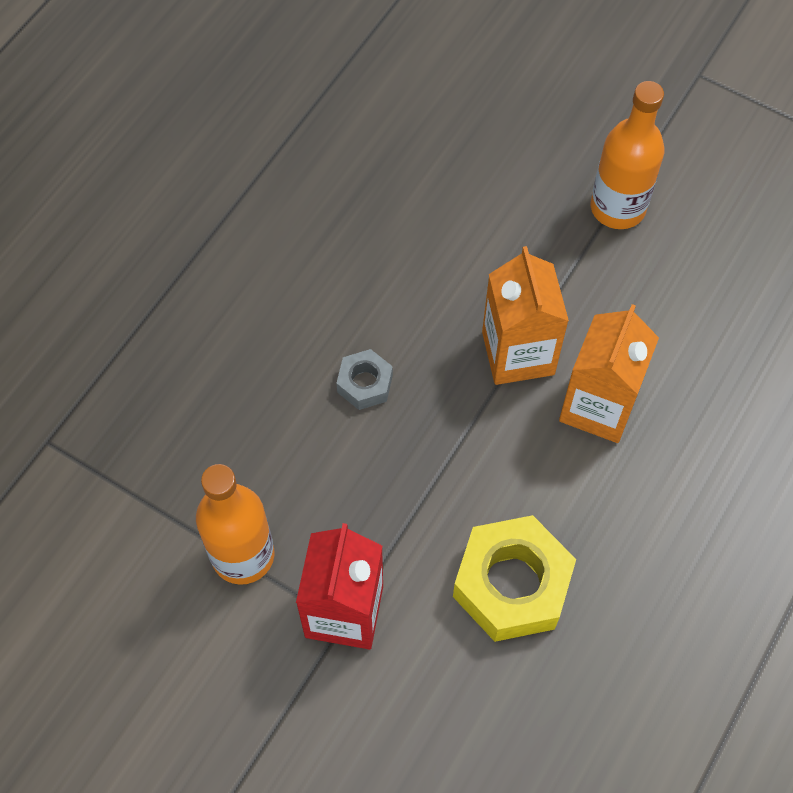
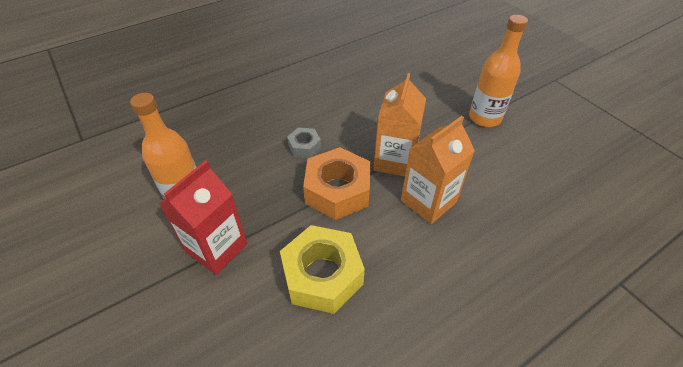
camera: 25 degrees right, 15 degrees down
(460, 444) = (337, 191): none -> orange nut

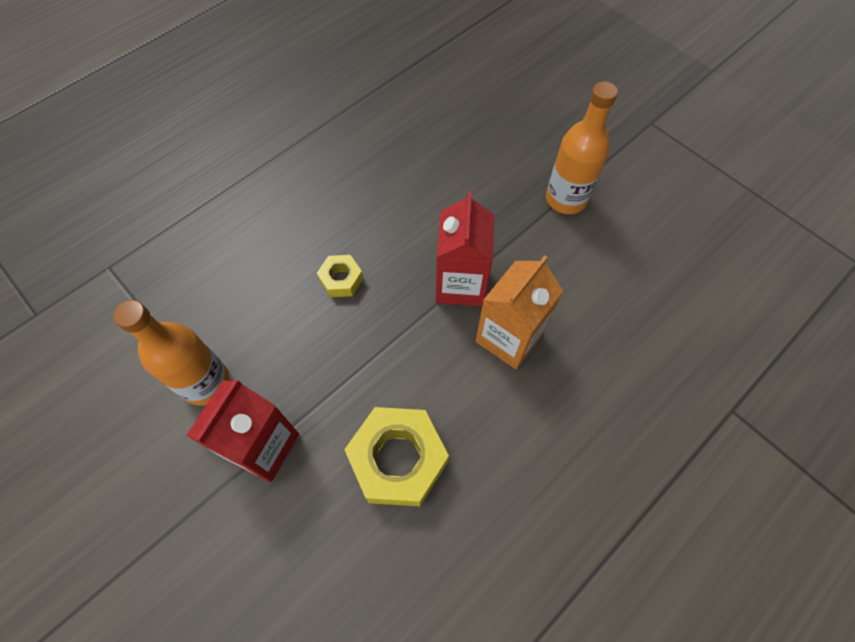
camera: 10 degrees left, 15 degrees up
(304, 147) = (341, 280): grey nut -> yellow nut
(337, 191) = (395, 340): orange nut -> none
(395, 161) = (460, 284): orange carton -> red carton

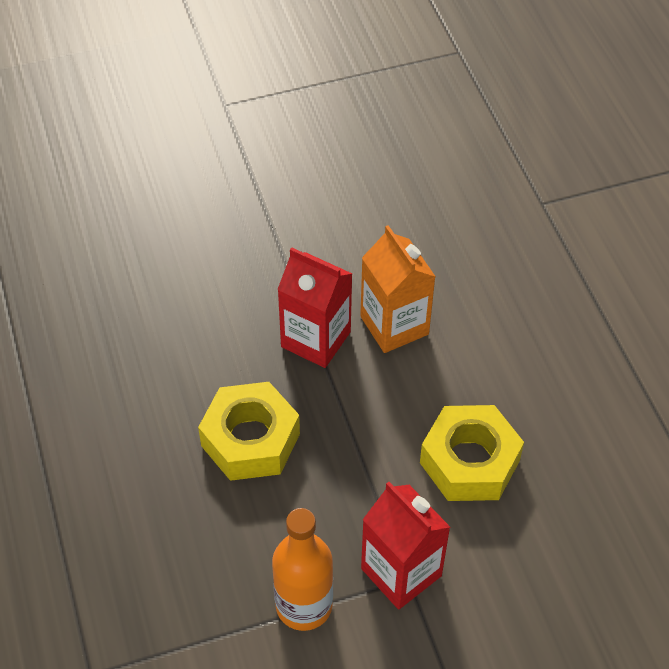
camera: 65 degrees left, 10 degrees down
(341, 280) = (250, 440): yellow nut -> yellow nut, size x1.95
(566, 199) = (271, 213): orange bottle -> none

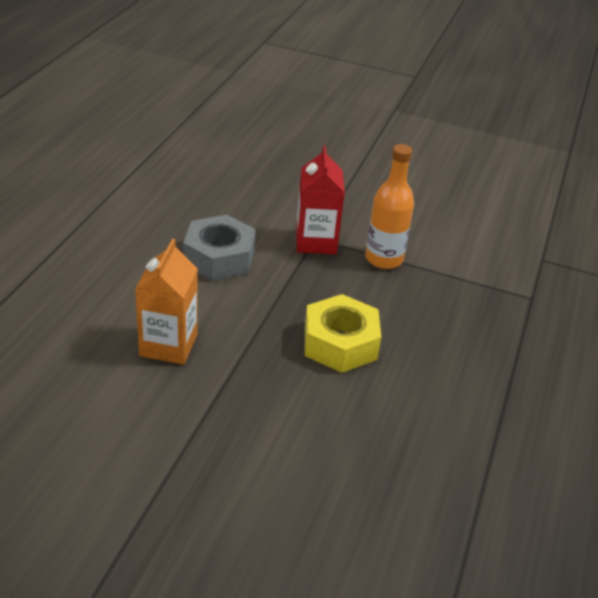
camera: 145 degrees left, 15 degrees down
(316, 339) = (232, 371): red carton -> none
(469, 461) = (219, 258): yellow nut -> grey nut

